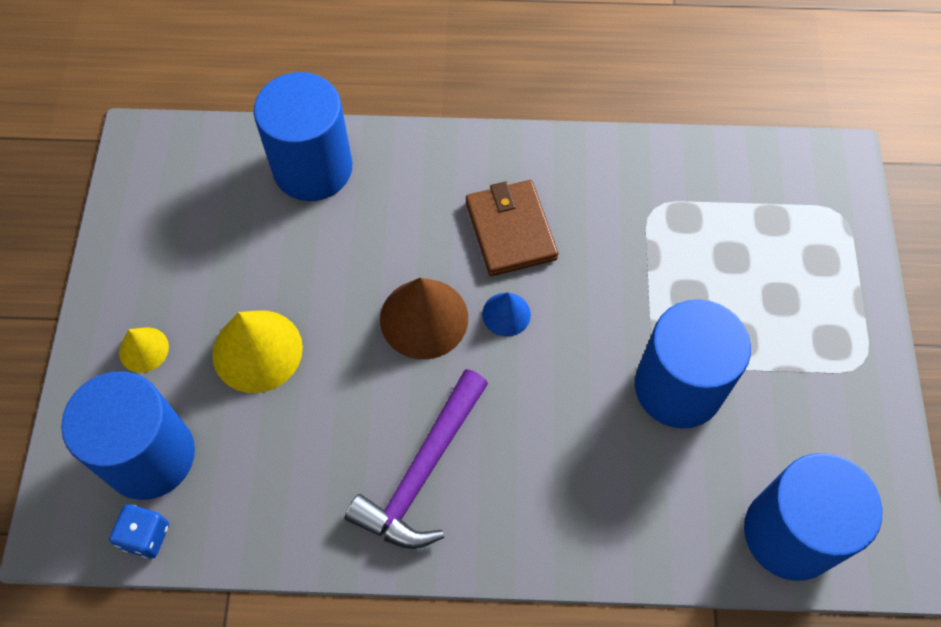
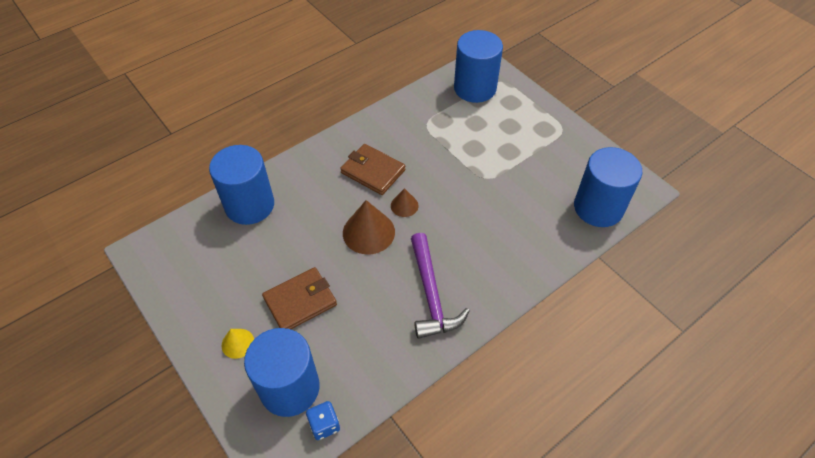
camera: 40 degrees left, 10 degrees down
(257, 350) = (300, 301): yellow cone -> brown wallet
(506, 314) = (404, 205): blue cone -> brown cone
(678, 387) = (504, 185): blue cylinder -> blue cylinder (475, 88)

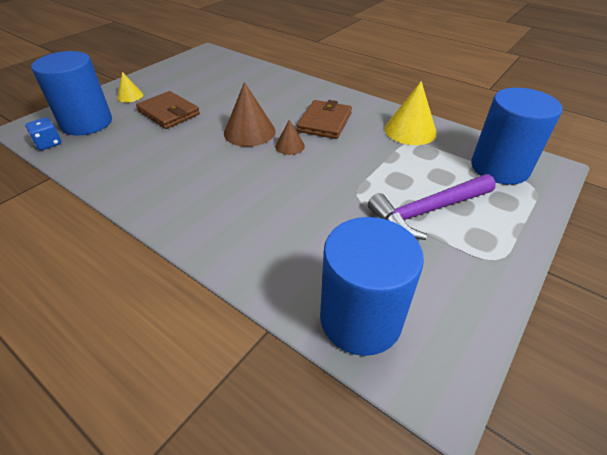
camera: 75 degrees right, 10 degrees down
(249, 205) = (260, 77): blue cylinder -> none
(408, 118) = (410, 130): none -> yellow cone
(431, 294) = (181, 179): purple hammer -> purple hammer (428, 211)

